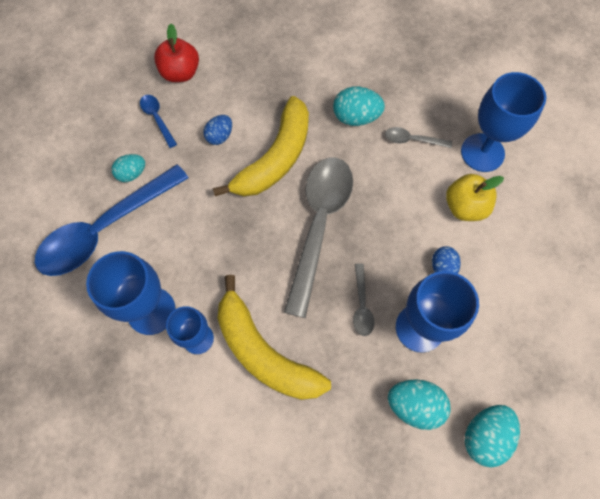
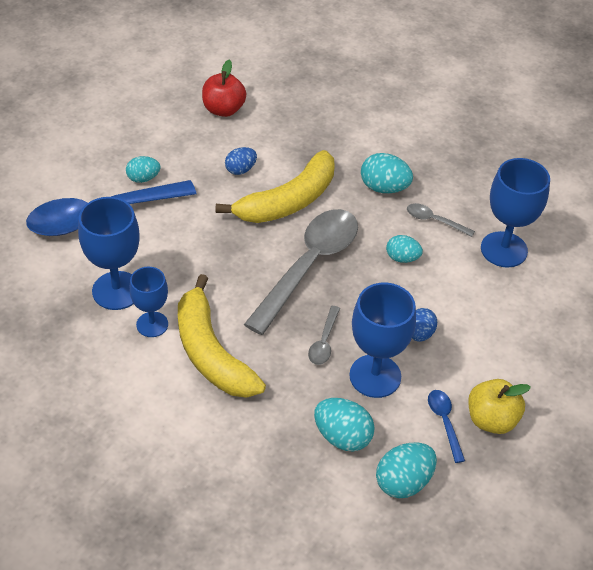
camera: 15 degrees right, 20 degrees down
(157, 119) = (185, 141): blue spoon -> blue spoon (444, 422)
(398, 190) = (402, 258): none -> turquoise egg
(465, 207) = (465, 290): yellow apple -> yellow apple (491, 419)

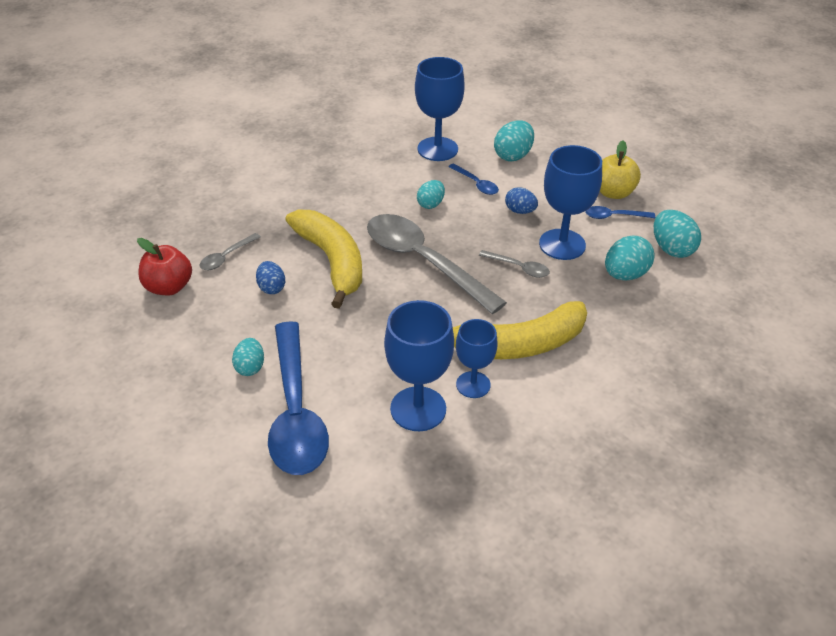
camera: 75 degrees left, 5 degrees down
(384, 188) = (339, 198): turquoise egg -> turquoise egg (513, 156)
(434, 221) = (391, 178): grey spoon -> grey spoon (226, 257)
(453, 290) = (476, 184): none -> blue spoon

